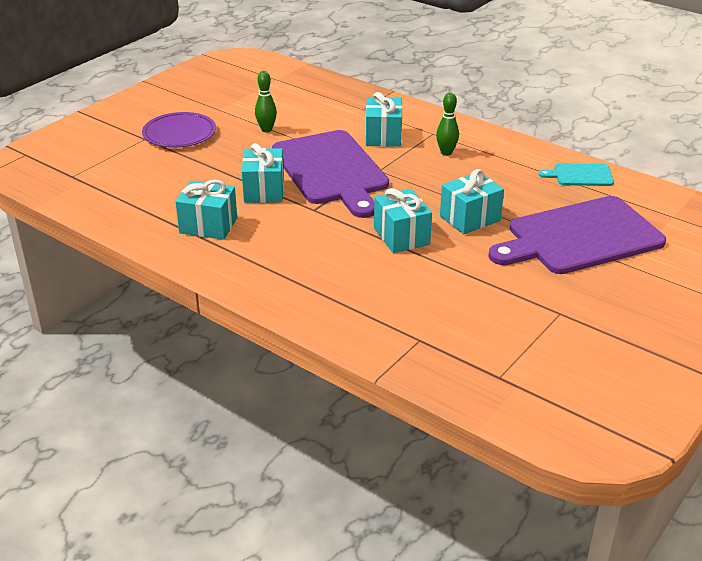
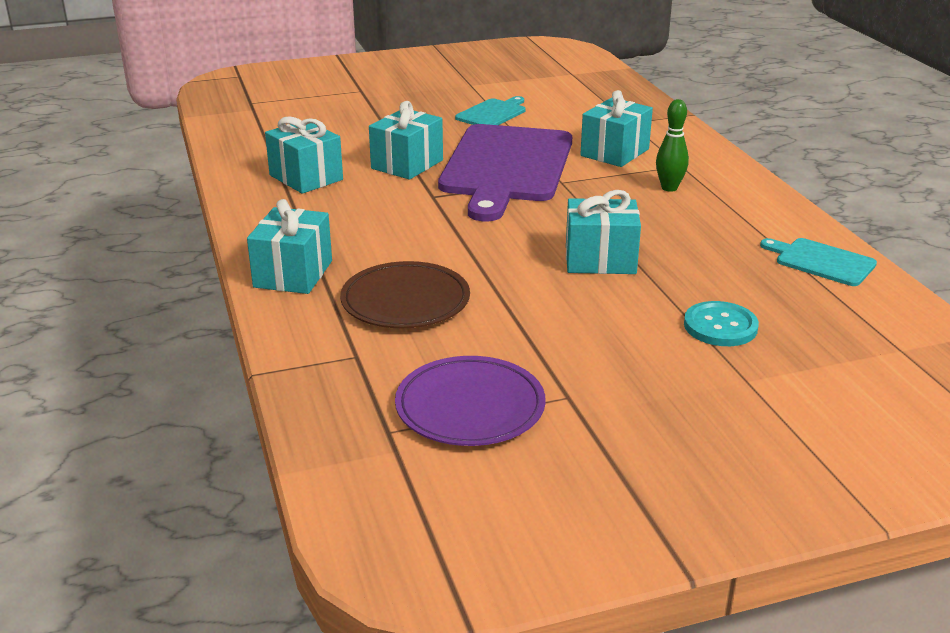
camera: 35 degrees right, 5 degrees down
(179, 134) = (399, 95): purple plate -> purple plate (470, 407)
(266, 129) = (492, 113): green bowling pin -> turquoise cutting board
(398, 291) = (405, 301): none -> brown plate
(401, 236) = (490, 251): turquoise gift -> turquoise gift (293, 274)
(580, 237) = (720, 326): purple cutting board -> turquoise button

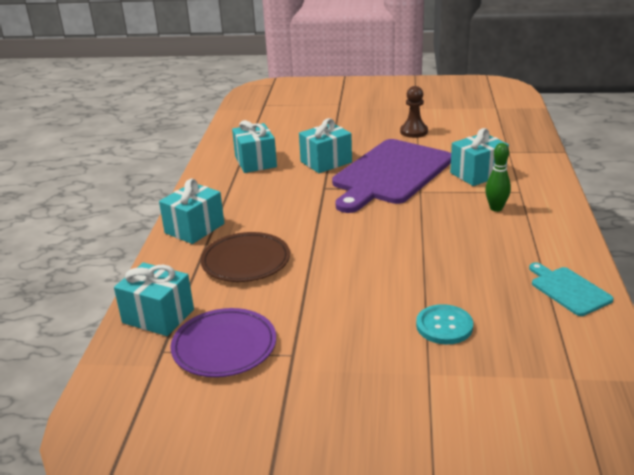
camera: 25 degrees right, 0 degrees up
(492, 113) = (414, 132): turquoise cutting board -> brown pawn
(600, 260) = (399, 256): turquoise gift -> turquoise gift (158, 316)

